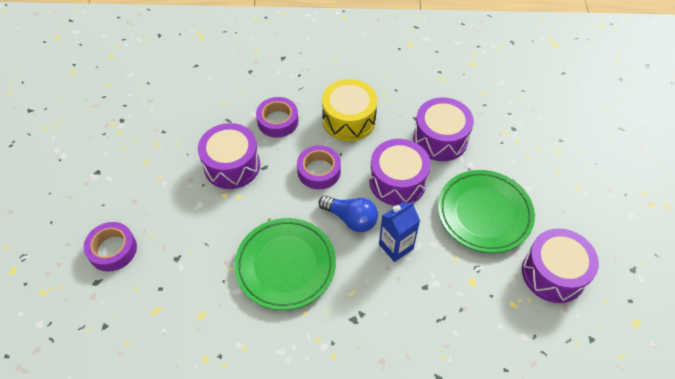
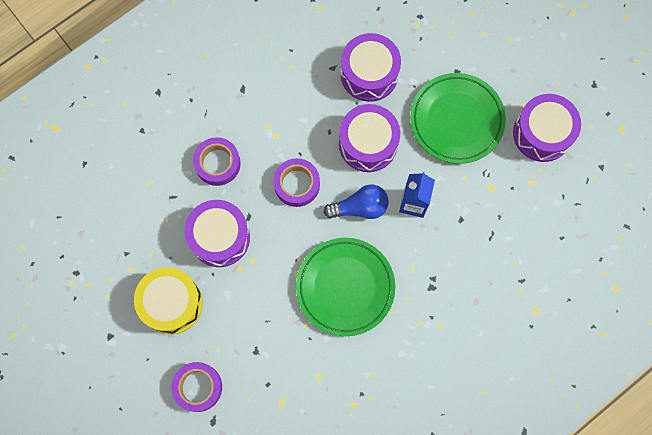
camera: 40 degrees left, 20 degrees up
(349, 120) = (278, 114): yellow drum -> yellow drum (172, 303)

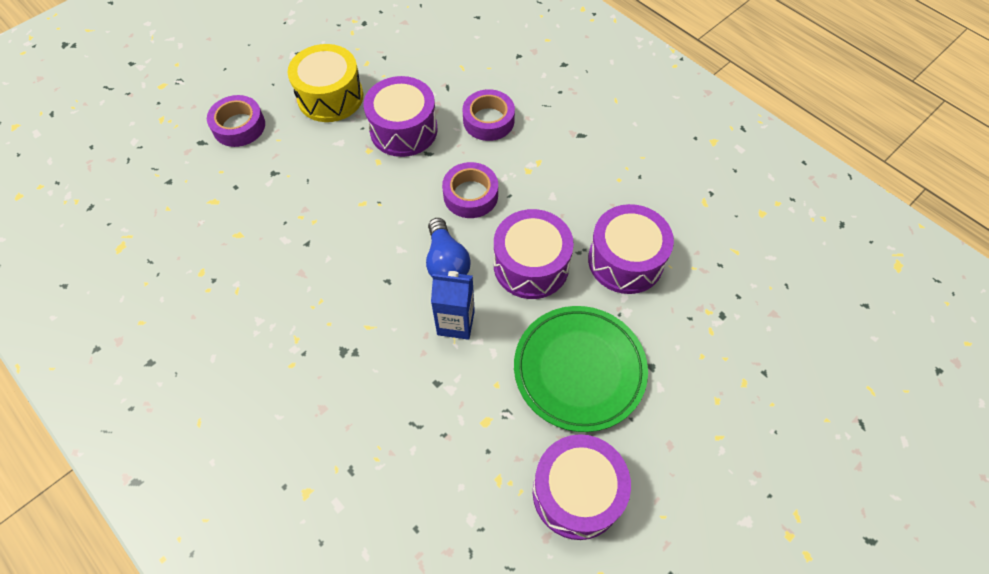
camera: 85 degrees right, 15 degrees down
(345, 287) = (344, 253): green plate -> none

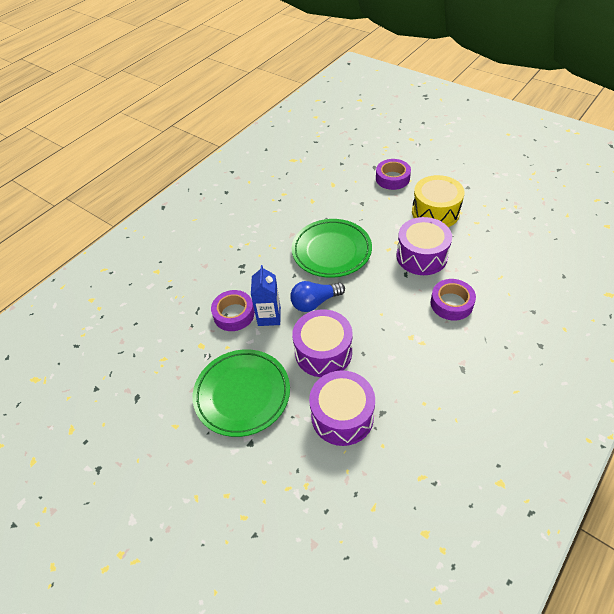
camera: 85 degrees right, 10 degrees down
(357, 227) = (331, 251): none -> green plate
(470, 195) = (375, 305): purple tape -> purple tape (234, 314)
(577, 493) = (154, 404): purple drum -> none

